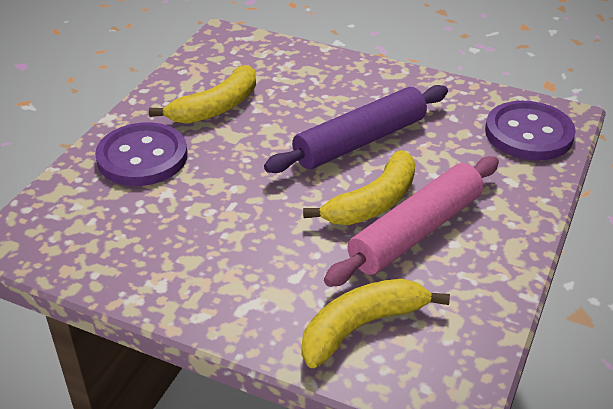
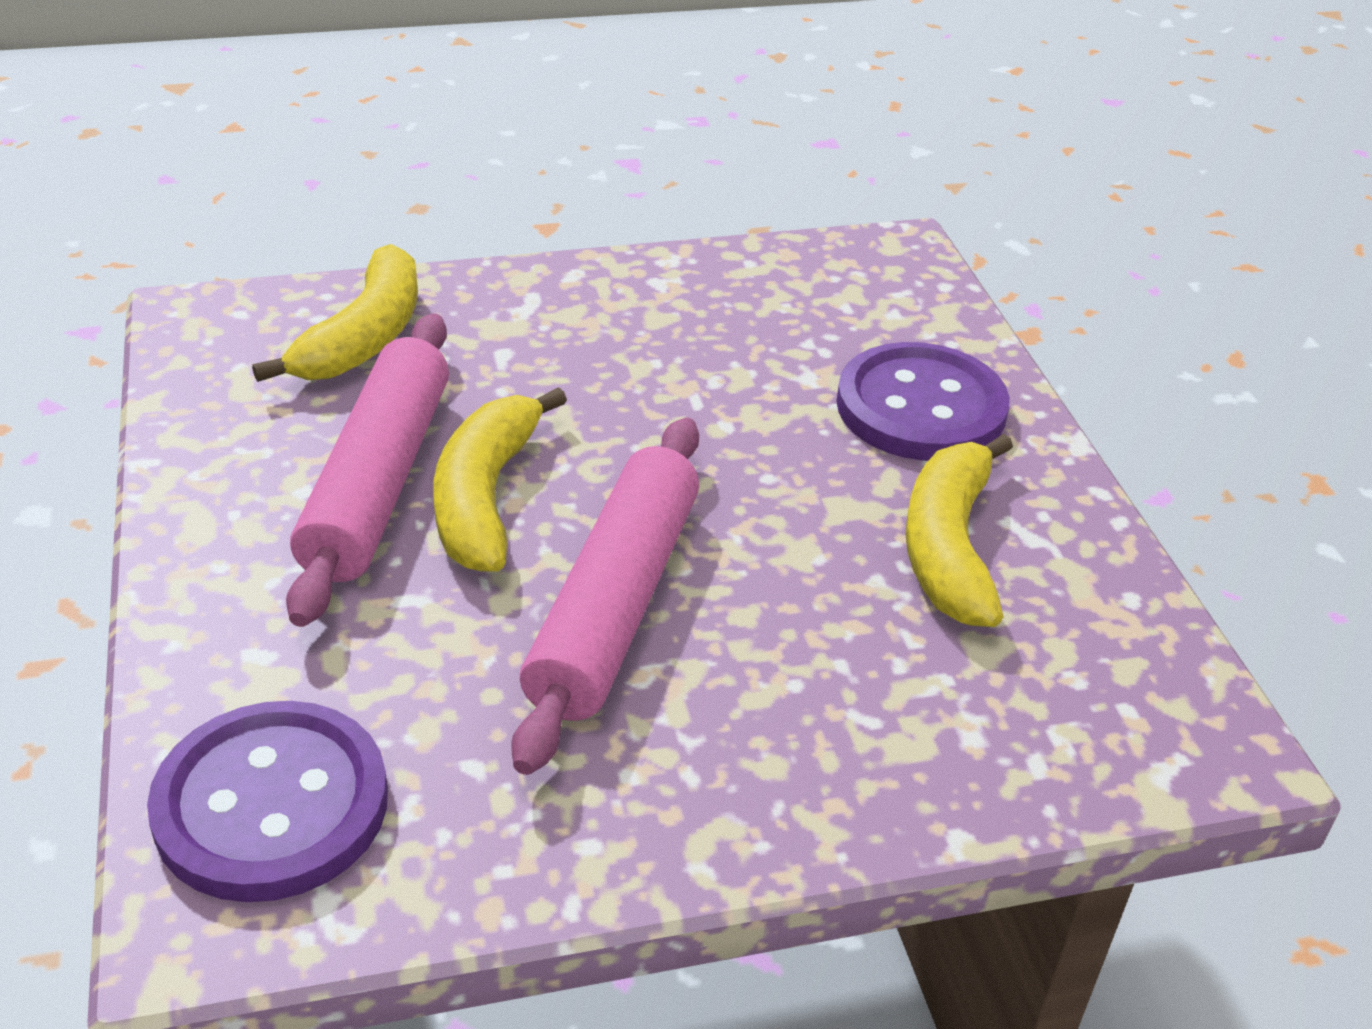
camera: 140 degrees right, 0 degrees up
(360, 141) = (614, 604): purple rolling pin -> pink rolling pin

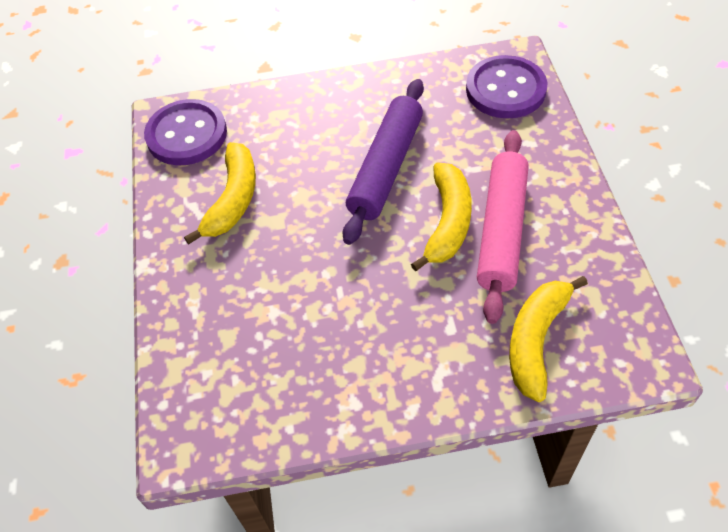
camera: 170 degrees left, 15 degrees up
(614, 604) = (386, 167): pink rolling pin -> purple rolling pin
(921, 407) = (217, 288): purple button -> purple button (187, 135)

